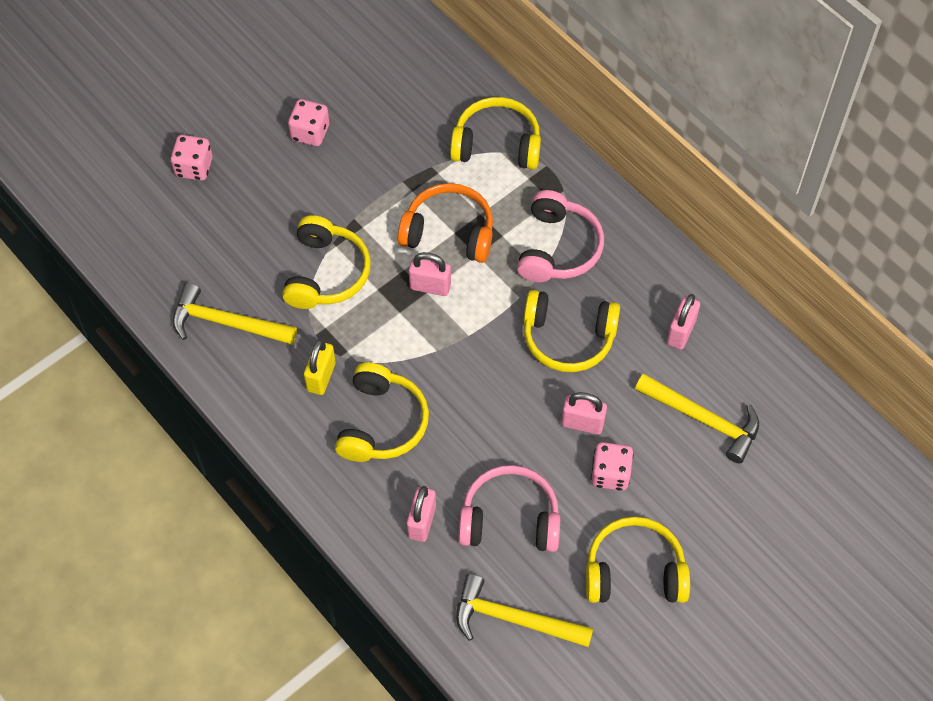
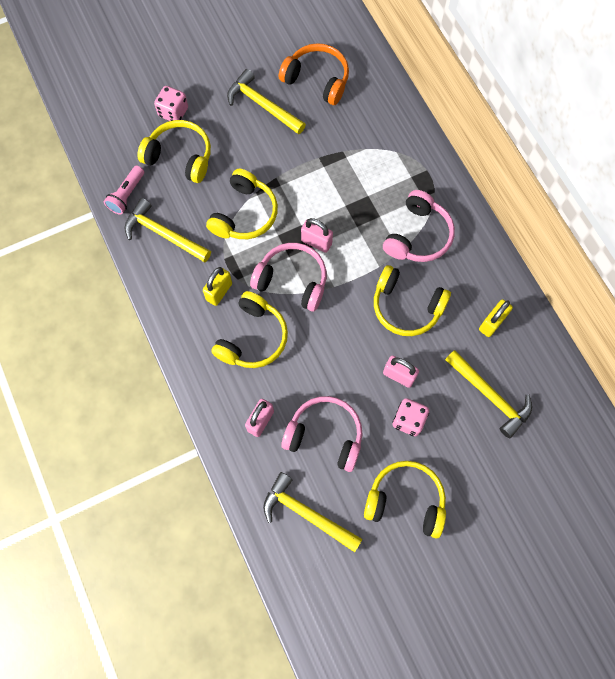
camera: 15 degrees right, 10 degrees up
(162, 285) = (127, 195): none -> pink flashlight
(310, 132) = (262, 105): pink dice -> yellow hammer
(412, 340) = (292, 280): none -> pink headphones
(449, 232) = (341, 204): orange headphones -> orange headphones (317, 80)
(497, 144) = (395, 145): yellow headphones -> yellow headphones (180, 157)
(681, 332) = (491, 323): pink padlock -> yellow padlock

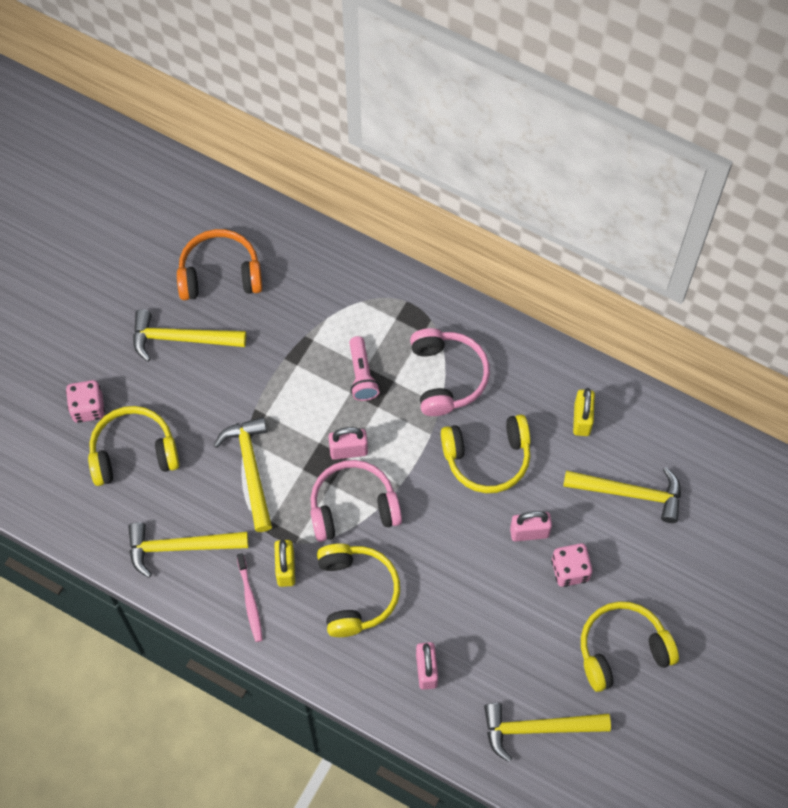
camera: 35 degrees left, 5 degrees down
(127, 195) = (106, 531): pink flashlight -> pink flashlight (362, 375)
(181, 297) = (250, 600): none -> pink toothbrush
(244, 214) = (251, 469): yellow headphones -> yellow hammer
(325, 435) = (500, 640): pink headphones -> none

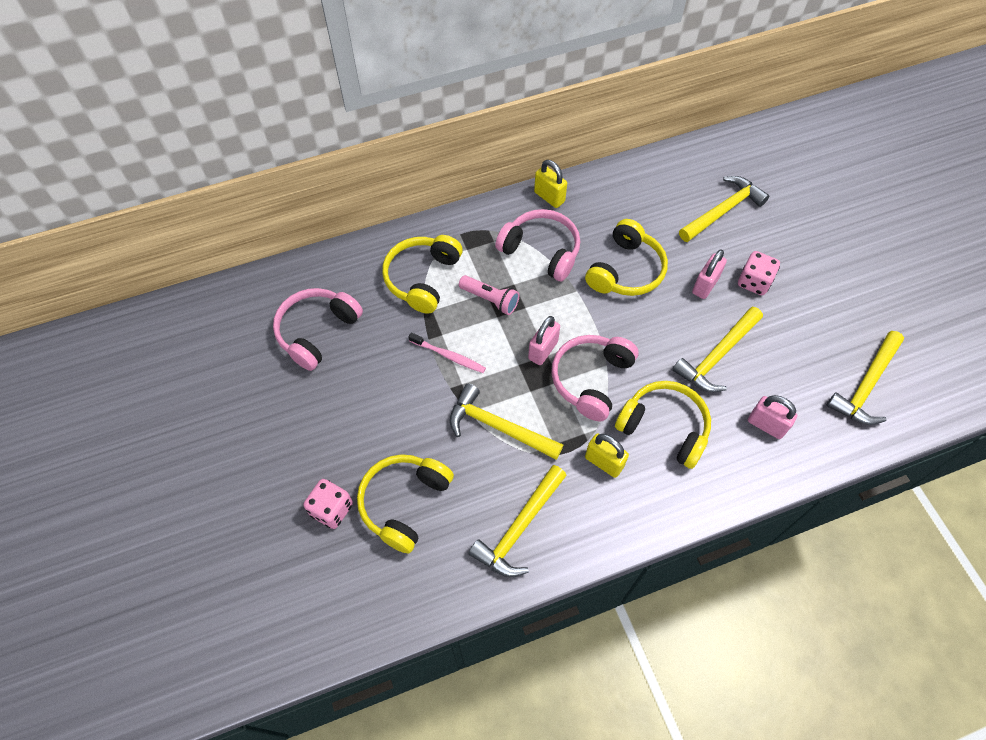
camera: 50 degrees left, 5 degrees down
(181, 338) = (342, 396): yellow hammer -> yellow hammer (717, 356)
(220, 274) = (317, 331): orange headphones -> pink headphones
(250, 600) = (610, 508): pink toothbrush -> pink toothbrush (448, 356)
(582, 419) = (645, 199): yellow padlock -> yellow padlock (549, 197)
(622, 649) = (839, 293): yellow headphones -> yellow headphones (422, 278)

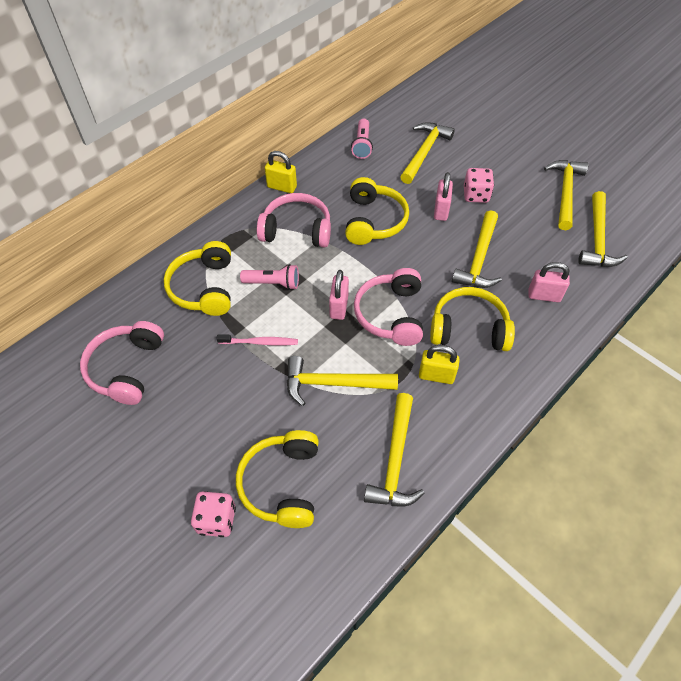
camera: 25 degrees left, 5 degrees down
(658, 178) = (362, 145): none -> pink flashlight
(860, 317) = (565, 192): none -> yellow hammer

